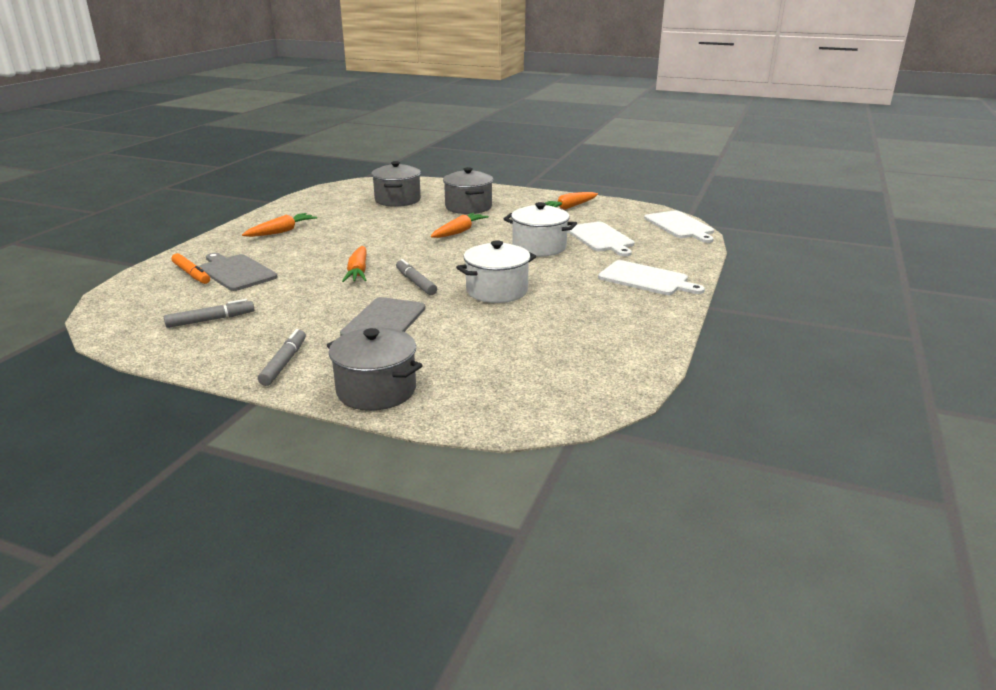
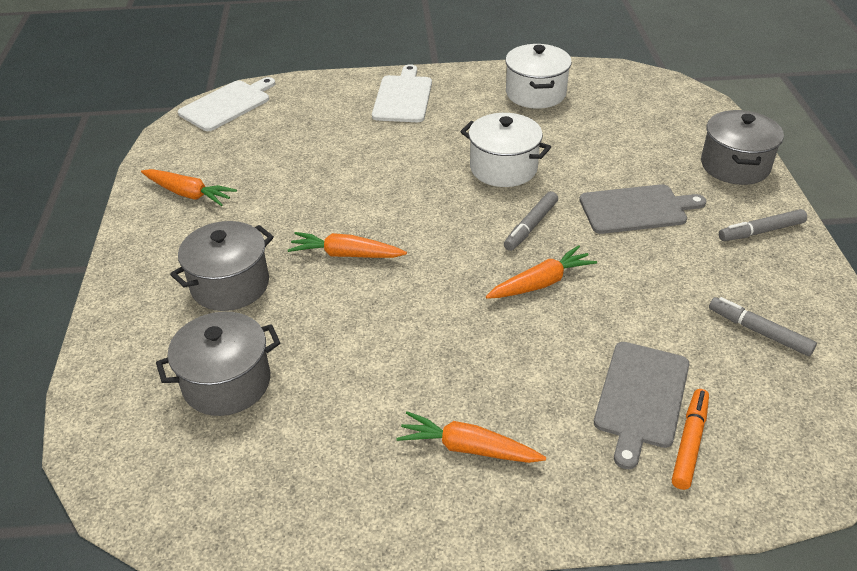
camera: 115 degrees left, 15 degrees up
(539, 247) = (360, 176): white pot -> white pot (535, 93)
(600, 238) = (301, 144): white cutting board -> none

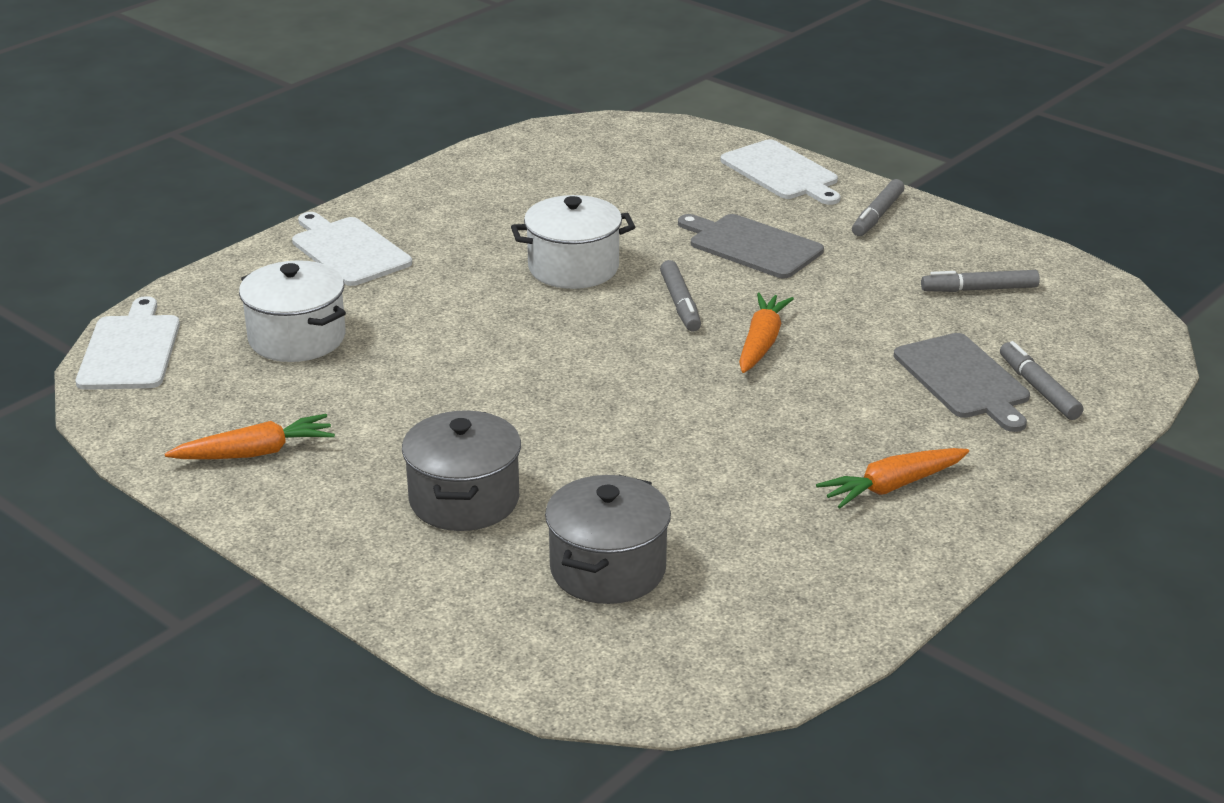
camera: 45 degrees left, 10 degrees down
(346, 254) = (541, 414): orange carrot -> none
(535, 93) = (494, 187): white pot -> white pot (297, 338)
(636, 209) = (752, 246): grey cutting board -> grey cutting board turned 90 degrees counterclockwise
(689, 443) = (1038, 388): orange marker -> grey marker
(735, 166) = (781, 172): grey pot -> white cutting board

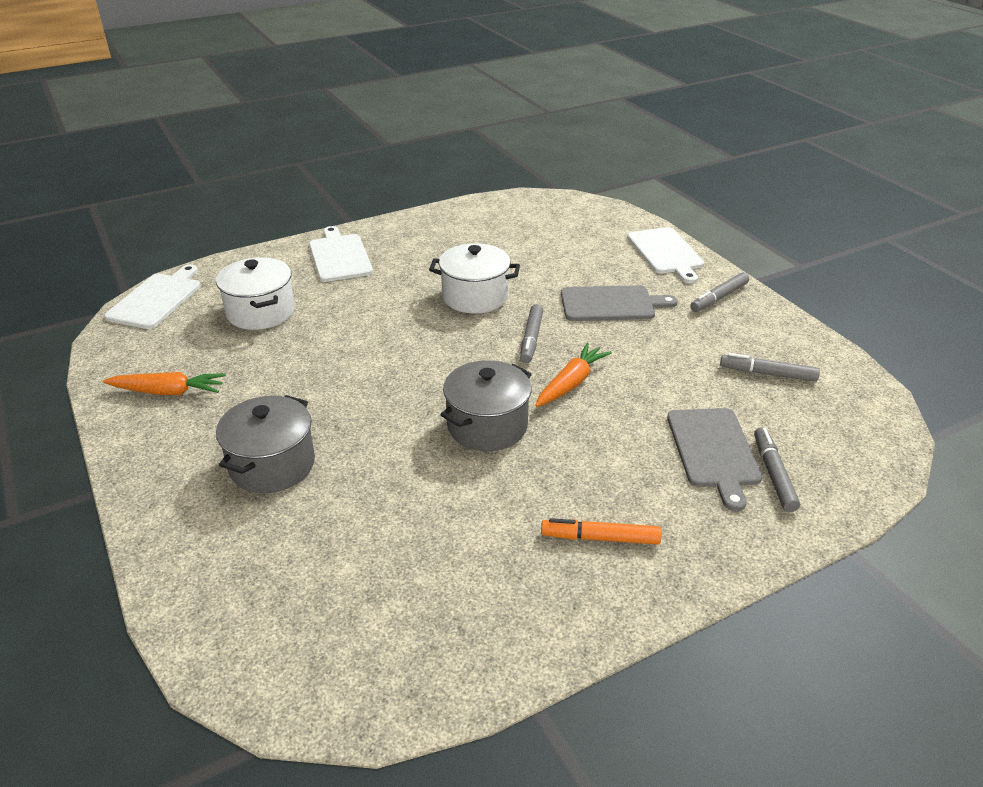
camera: 20 degrees right, 5 degrees up
(608, 569) = (329, 556): grey pot -> grey pot (487, 426)
(752, 246) = (611, 304): grey cutting board -> grey cutting board turned 120 degrees clockwise
(892, 486) = (600, 538): orange carrot -> orange marker

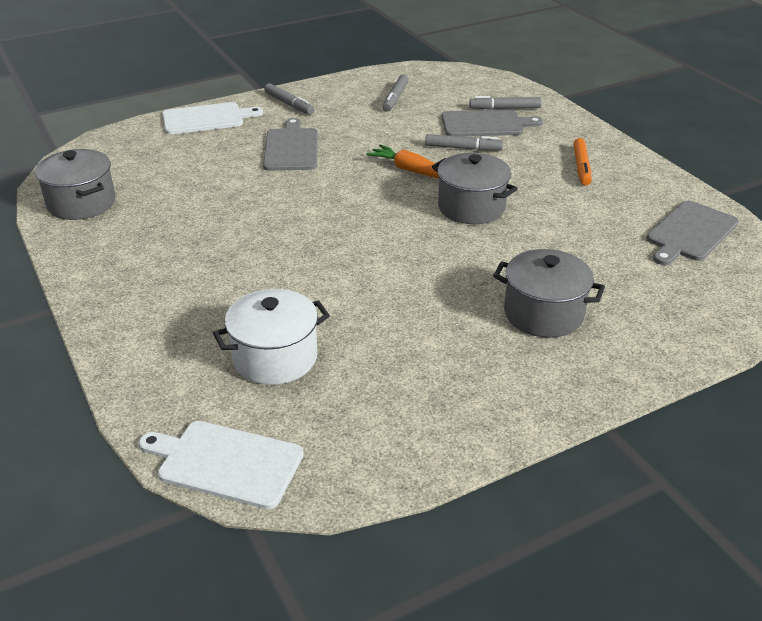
camera: 90 degrees left, 0 degrees up
(168, 392) = (440, 405): orange carrot -> none
(339, 256) = (150, 309): white cutting board -> none
(415, 633) = (690, 233): none -> grey cutting board
(475, 297) = (266, 214): white pot -> none
(495, 213) = (81, 203): none -> grey pot
(531, 339) = (345, 186): grey marker -> grey marker (463, 148)

